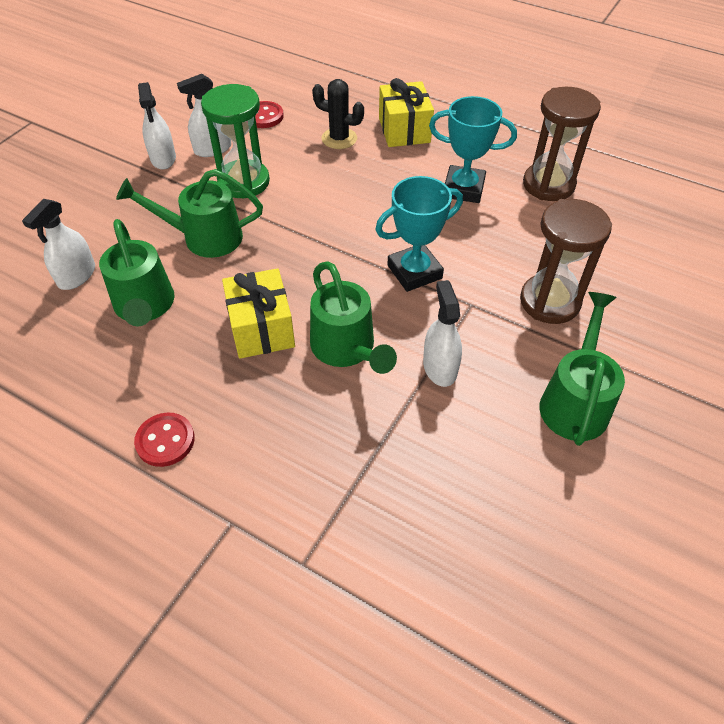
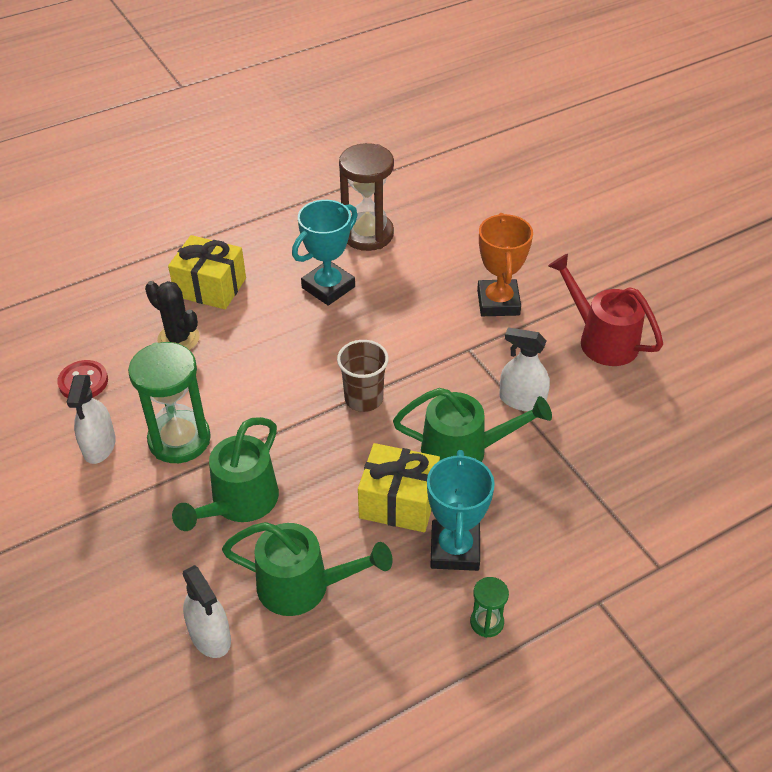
camera: 60 degrees left, 5 degrees down
(163, 158) = (74, 495): white spray bottle -> none
(165, 441) = (487, 622): red button -> green hourglass
(339, 138) = (178, 338): black cactus -> black cactus turned 75 degrees clockwise
(358, 261) = (364, 398): none -> brown cup
(414, 272) = (406, 367): turquoise trophy -> turquoise trophy (455, 549)
(549, 301) = (498, 302): brown hourglass -> orange trophy
(575, 400) = (601, 339): green watering can -> red watering can

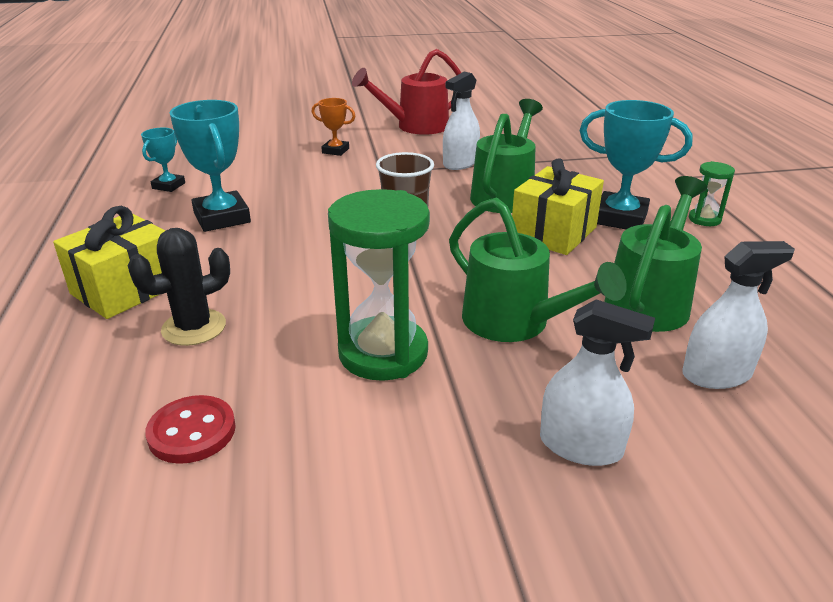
camera: 70 degrees left, 15 degrees down
(99, 446) = (345, 431): white spray bottle -> white spray bottle (580, 446)
(368, 234) = (168, 186): brown hourglass -> turquoise trophy
(498, 302) = (335, 151): orange trophy -> orange trophy, size x0.55

